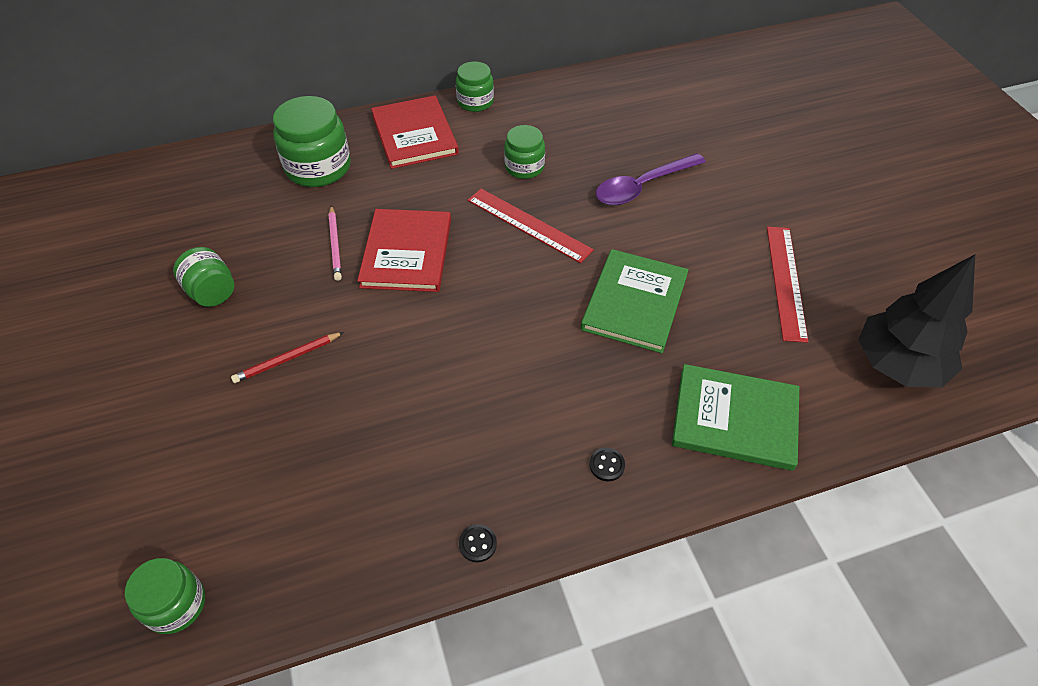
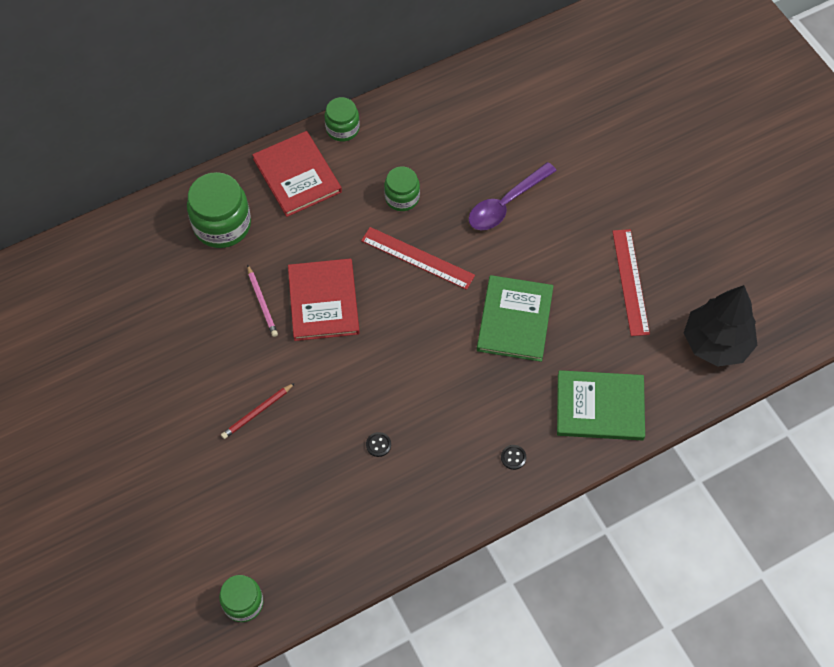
camera: 10 degrees left, 10 degrees up
(212, 292) = (176, 363): green jar -> none
(477, 544) = (434, 528): black button -> black button (378, 445)

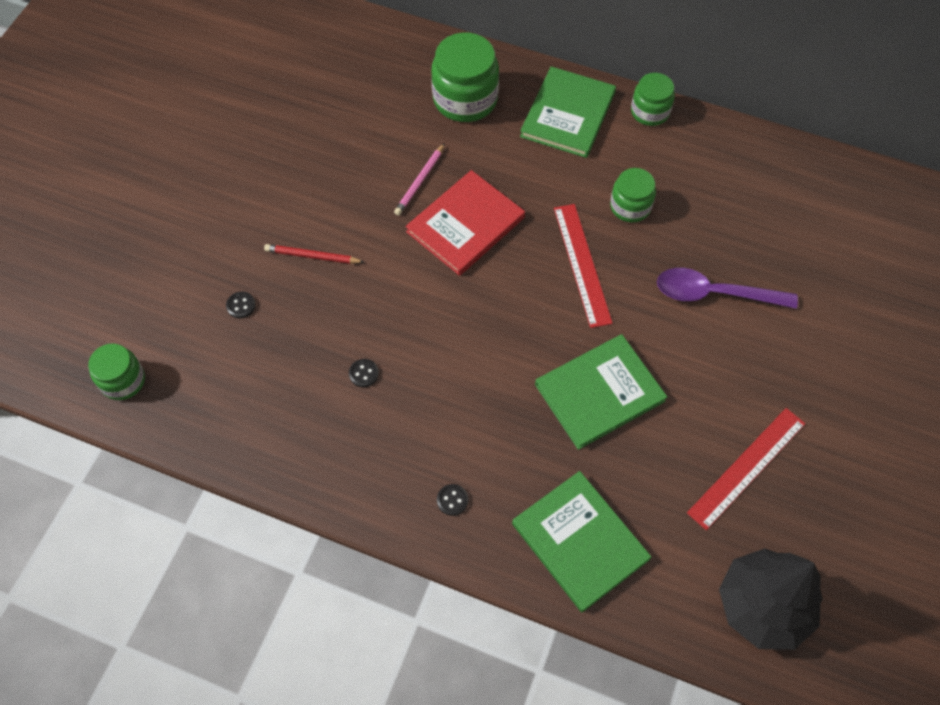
camera: 50 degrees right, 0 degrees up
(254, 485) = (241, 305): none -> black button
(297, 175) = (568, 114): red book -> green book

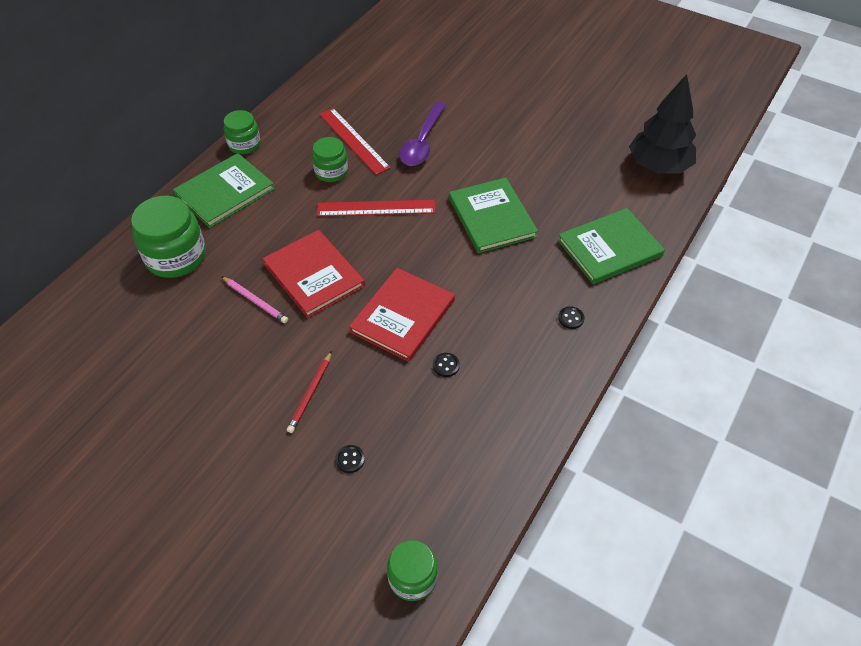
camera: 80 degrees left, 10 degrees down
(424, 320) = (403, 316): none -> red book
(568, 114) = (225, 192): green book -> green book turned 75 degrees counterclockwise
(747, 467) = (561, 154): red ruler -> red ruler (353, 140)

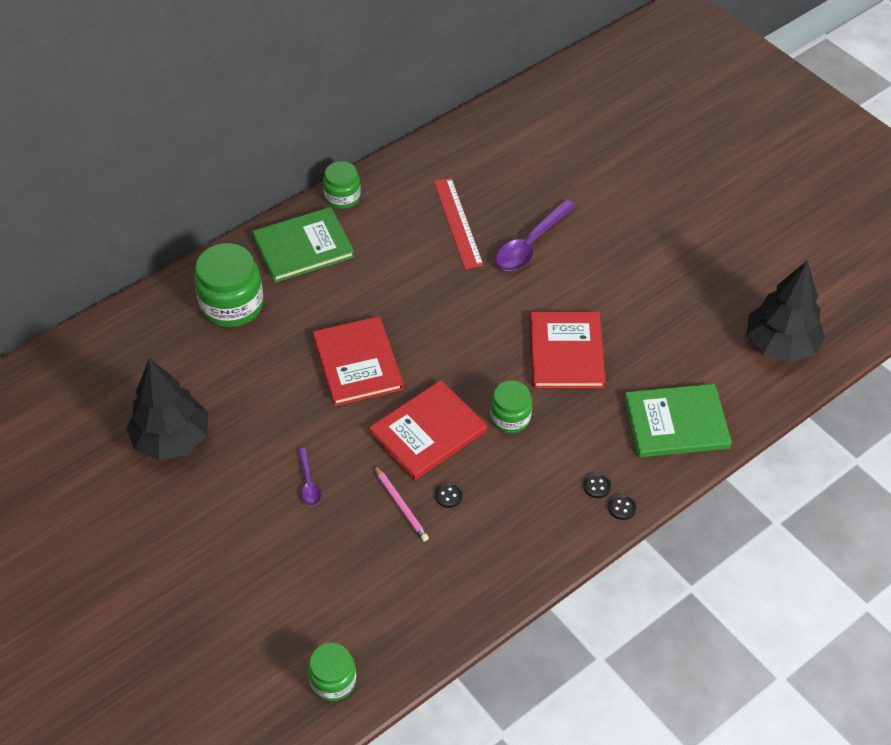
camera: 20 degrees right, 0 degrees up
(160, 393) = (172, 440): none -> black tree
(255, 301) = (291, 374): pink pencil -> pink pencil (401, 505)
(310, 393) = (308, 483): red pencil -> purple spoon
(331, 172) = (420, 253): green jar -> green jar (510, 418)
(350, 459) = (320, 557): black button -> black button (622, 507)
(376, 208) = (449, 308): red ruler -> none
(492, 217) = (566, 352): green book -> red book

